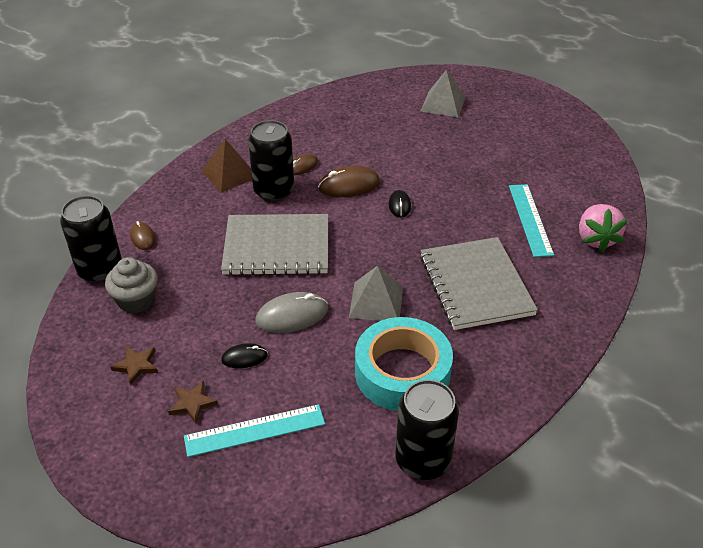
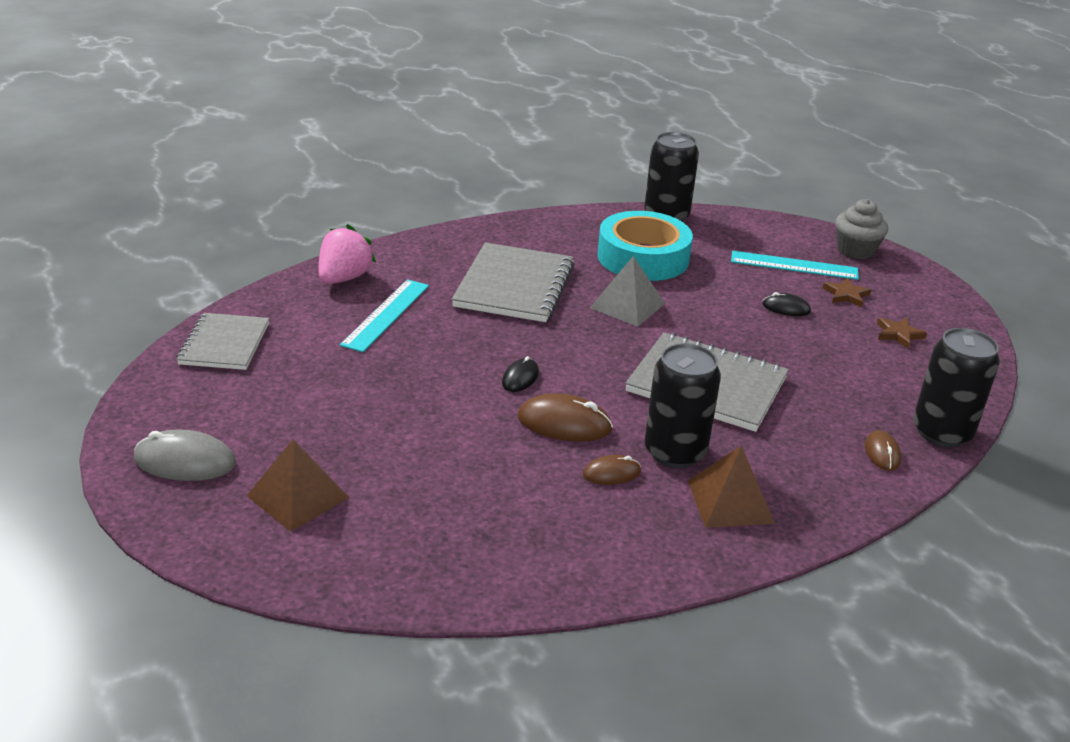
camera: 155 degrees left, 10 degrees down
(136, 300) = (895, 387): grey cupcake -> grey cupcake (855, 250)
(292, 315) = (722, 322): grey mouse -> grey mouse (185, 461)
(443, 104) = (298, 496): grey pyramid -> brown pyramid
(589, 161) = (224, 344): none -> grey notebook

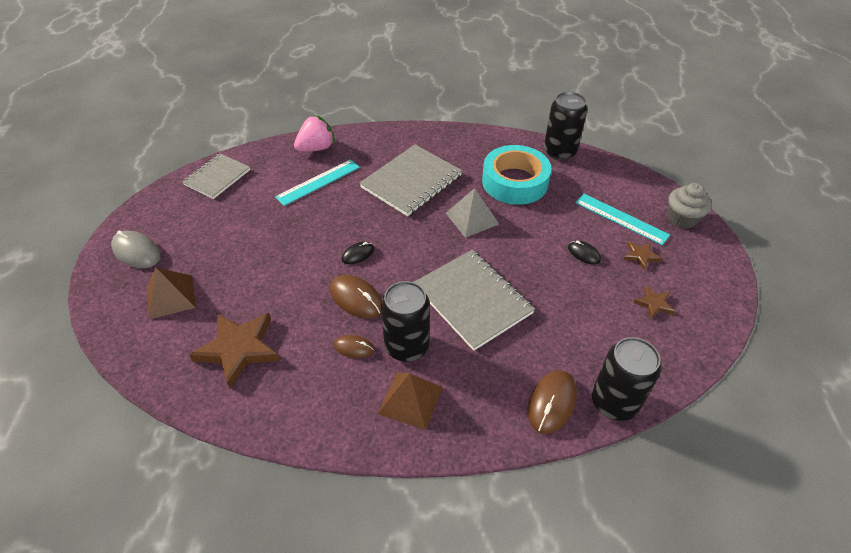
camera: 30 degrees right, 15 degrees up
(460, 522) = (238, 349): none -> brown star
(882, 453) = (551, 403): brown mouse -> brown mouse, size x1.69

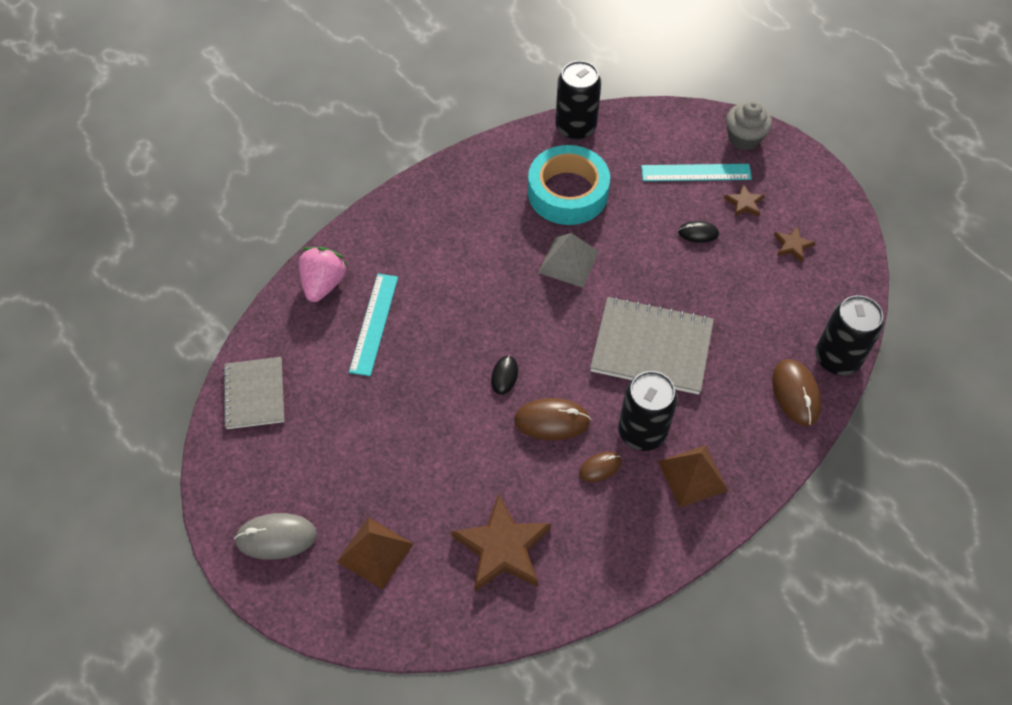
camera: 40 degrees left, 10 degrees up
(411, 182) = (469, 259): grey notebook -> none

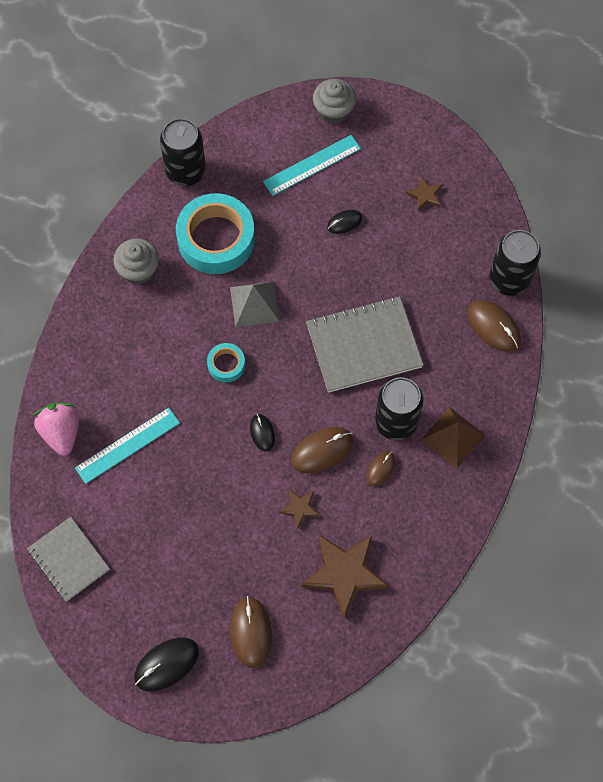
camera: 30 degrees left, 10 degrees up
(276, 537) = (166, 664): grey mouse -> black mouse
(374, 323) = (127, 445): turquoise ruler -> turquoise ruler turned 75 degrees clockwise
(375, 552) = (251, 632): brown pyramid -> brown mouse
(481, 186) = (139, 270): none -> grey cupcake
(509, 300) = (226, 364): none -> turquoise tape
(744, 203) = (367, 175): brown star -> brown star (299, 508)

